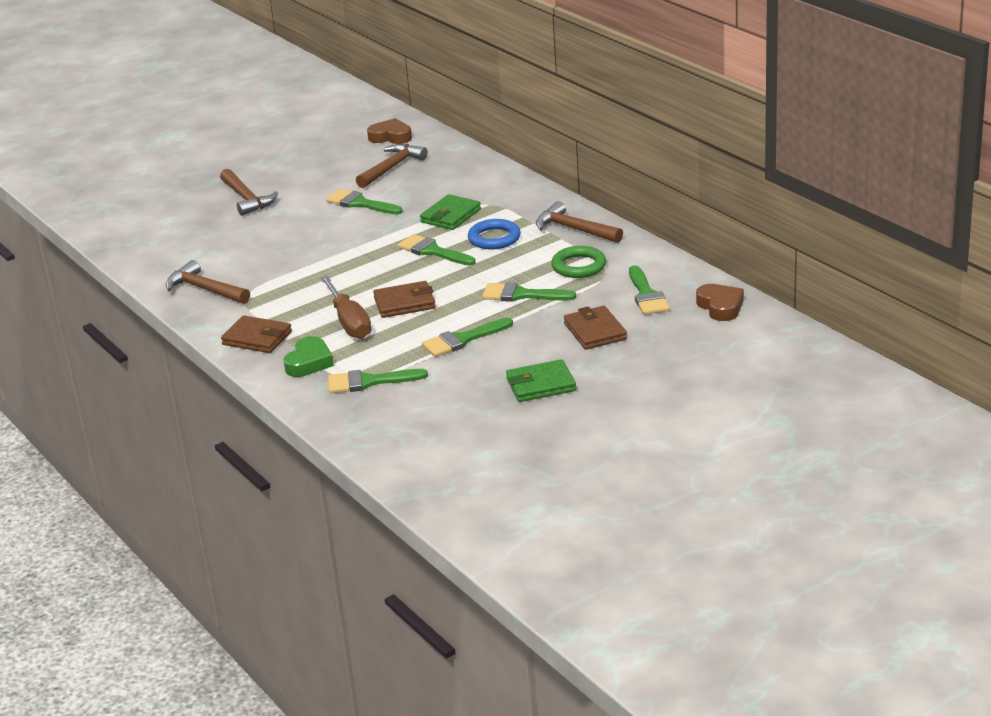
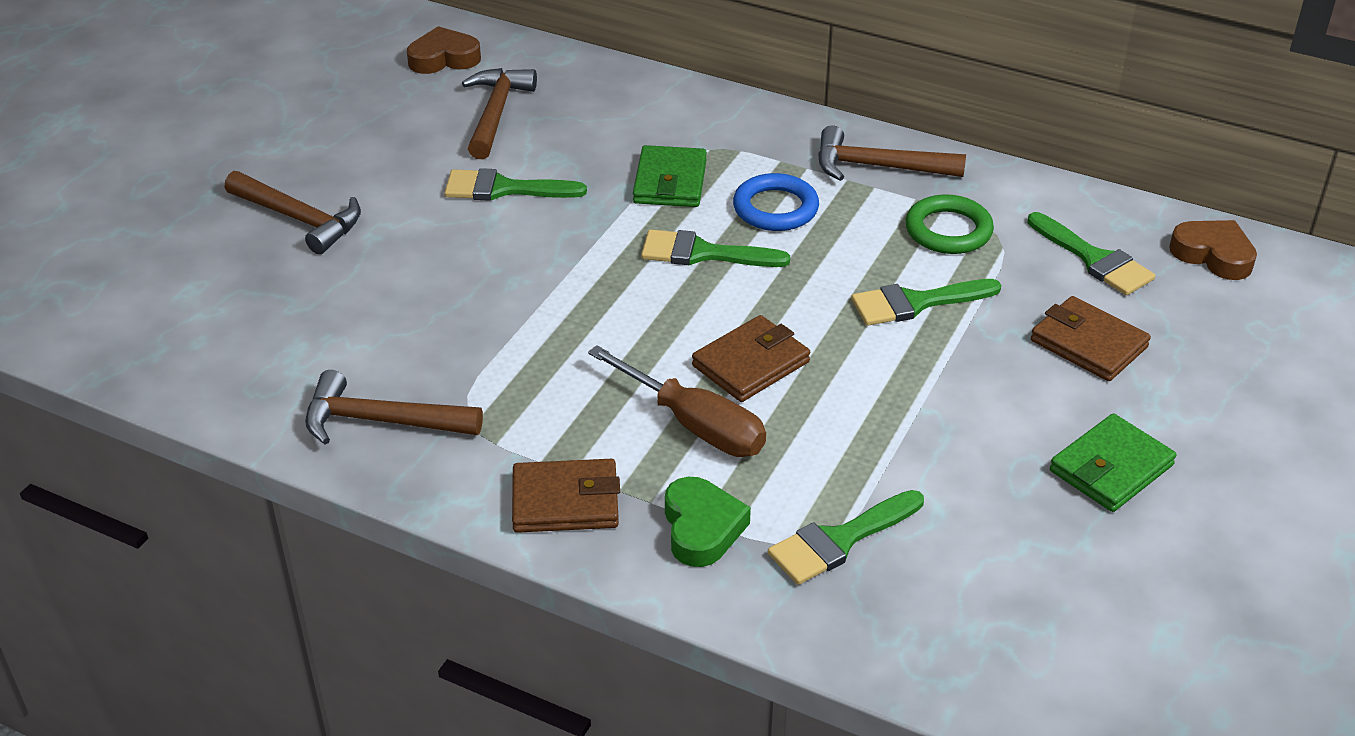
camera: 30 degrees left, 10 degrees up
(462, 340) = (909, 412): green brush -> none

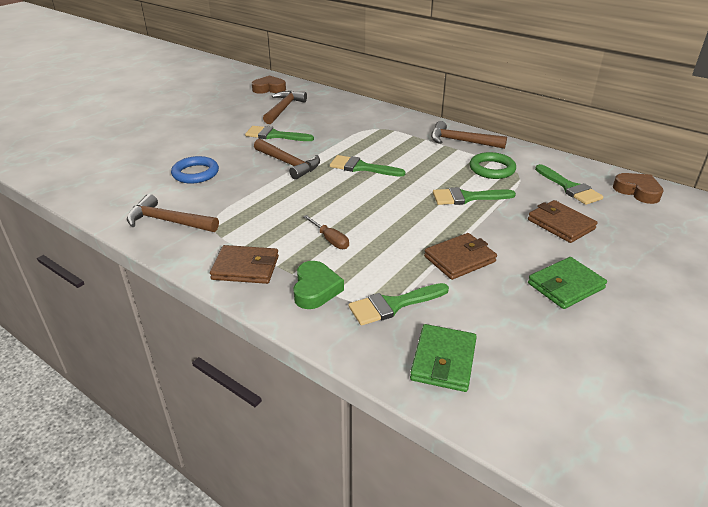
camera: 10 degrees right, 5 degrees down
(300, 219) = (174, 139): brown hammer -> brown hammer (288, 164)
(670, 182) = (355, 139): green wallet -> green wallet (443, 361)
(696, 426) = (330, 240): brown screwdriver -> brown screwdriver, size x0.57
(751, 364) = (370, 215): brown wallet -> brown wallet (459, 259)
(775, 208) = (404, 153): blue ring -> blue ring (195, 173)

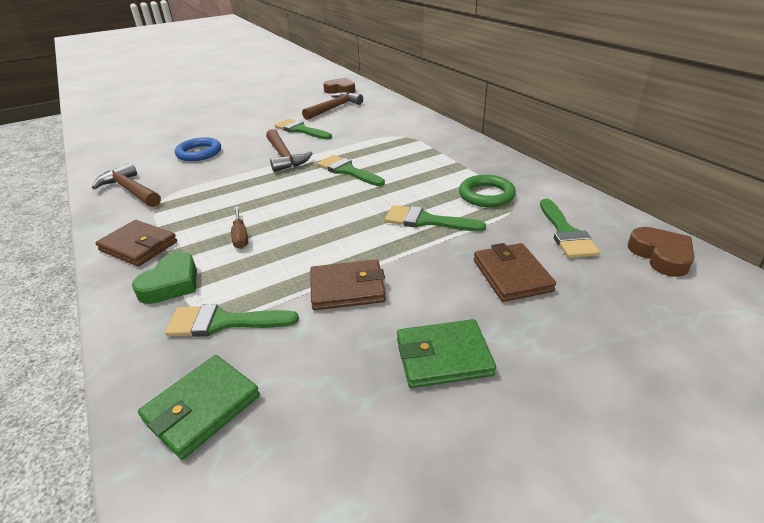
camera: 25 degrees right, 0 degrees up
(461, 141) = (479, 160): brown hammer -> none

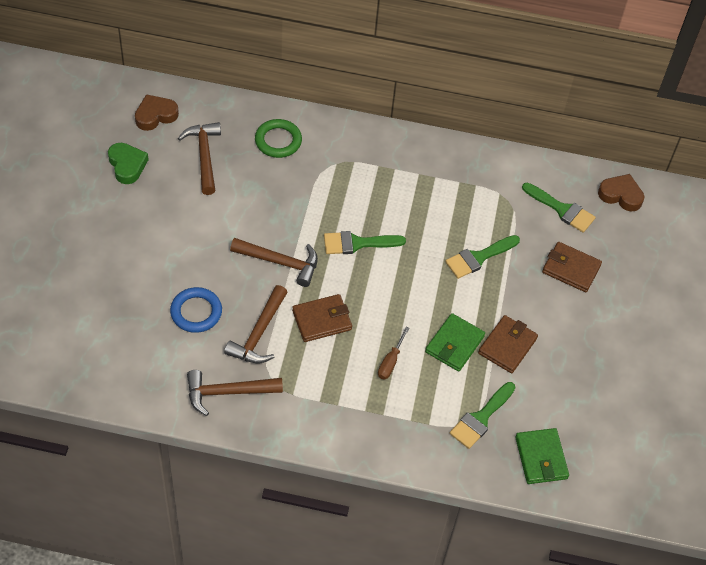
camera: 55 degrees left, 20 degrees up
(138, 246) = (341, 423): brown wallet -> brown wallet (322, 320)
(171, 284) = (413, 425): green heart -> green heart (127, 165)
(204, 177) = (259, 334): none -> brown hammer
(240, 236) = (390, 362): brown screwdriver -> brown screwdriver turned 90 degrees clockwise
(300, 130) = (231, 215): green brush -> none
(443, 357) = (597, 347): green wallet -> green wallet (454, 344)
(486, 195) = (482, 202): green ring -> green ring (278, 141)

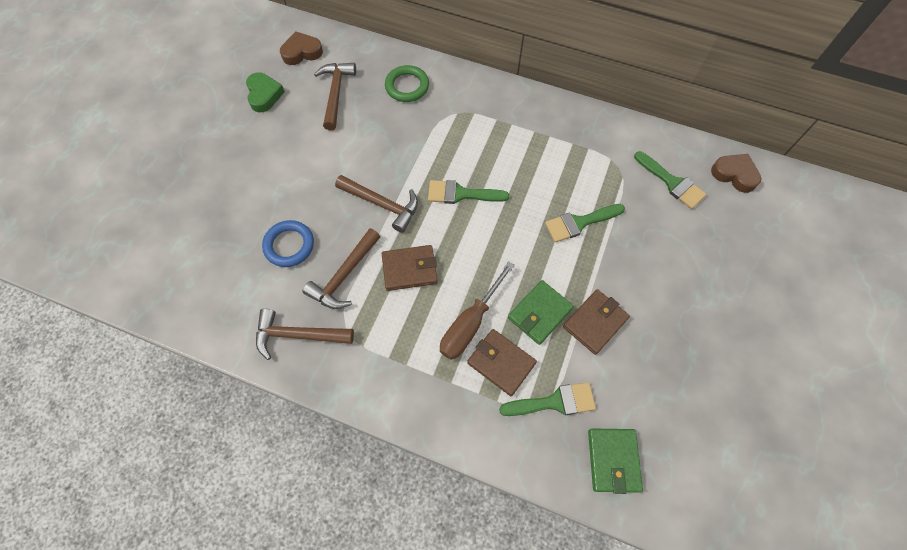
camera: 15 degrees right, 10 degrees up
(390, 362) = (469, 324): brown screwdriver -> brown screwdriver, size x1.77
(481, 418) = (554, 402): green brush -> green brush turned 150 degrees counterclockwise
(571, 269) = (673, 246): brown wallet -> brown wallet (501, 363)

